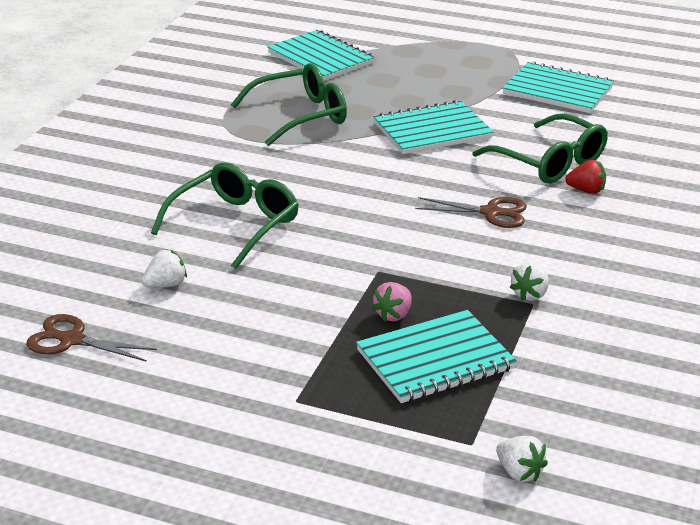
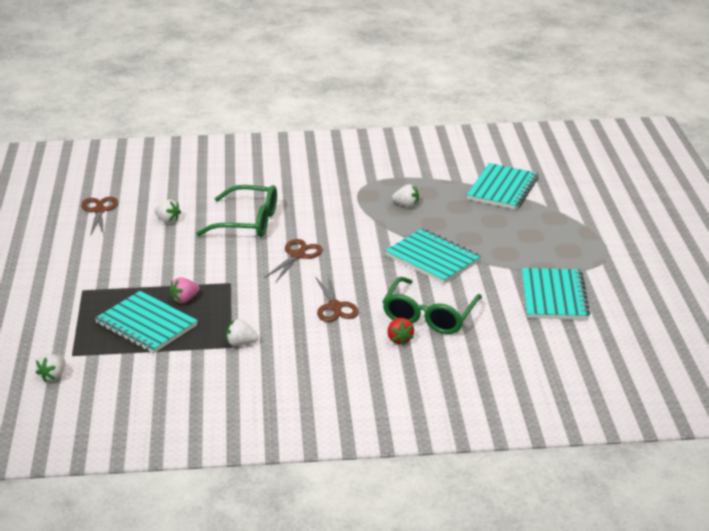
camera: 65 degrees right, 0 degrees up
(300, 116) = (406, 205): green glasses -> white strawberry
(353, 209) = (297, 255): none -> brown scissors
(393, 315) = (185, 299): pink strawberry -> pink strawberry turned 45 degrees counterclockwise

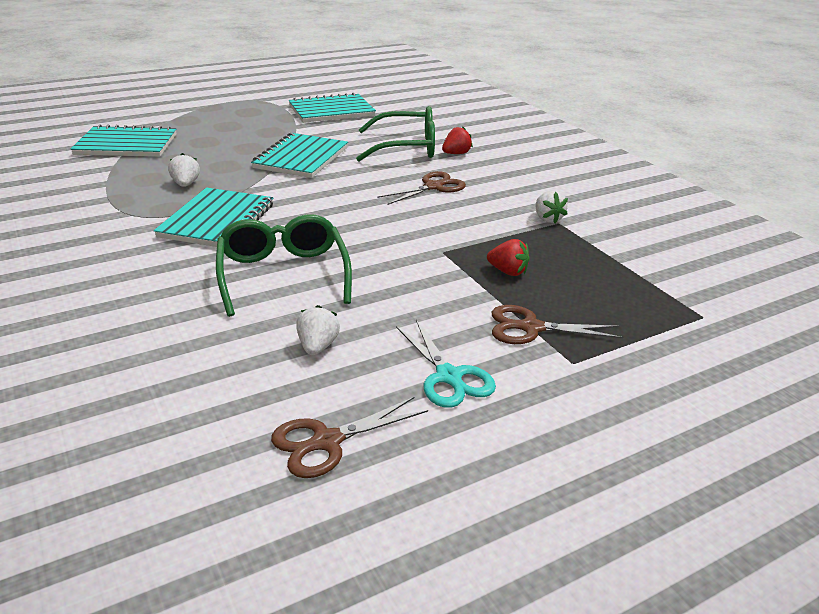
camera: 115 degrees left, 0 degrees up
(53, 376) = (753, 315): white strawberry -> none
(109, 250) = (448, 377): none -> turquoise scissors
(146, 324) = (585, 283): turquoise notebook -> turquoise notebook (217, 221)
(185, 299) = (508, 272): pink strawberry -> red strawberry
(297, 255) = (347, 224): brown scissors -> brown scissors (531, 328)

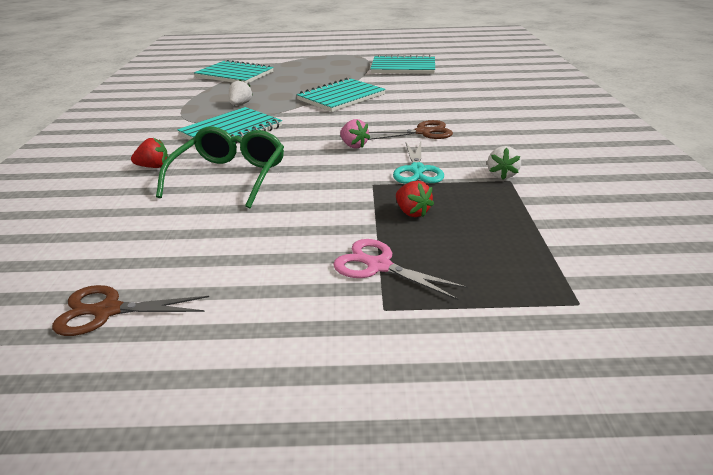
camera: 30 degrees right, 0 degrees up
(317, 346) = (190, 235): white strawberry -> none
(379, 214) = (353, 145): none -> pink strawberry
(406, 147) = (434, 100): green glasses -> none
(448, 377) = (258, 288): turquoise scissors -> turquoise scissors (417, 170)
(456, 153) = (473, 109): red strawberry -> red strawberry (154, 167)
(531, 328) = (379, 266): brown scissors -> pink scissors

